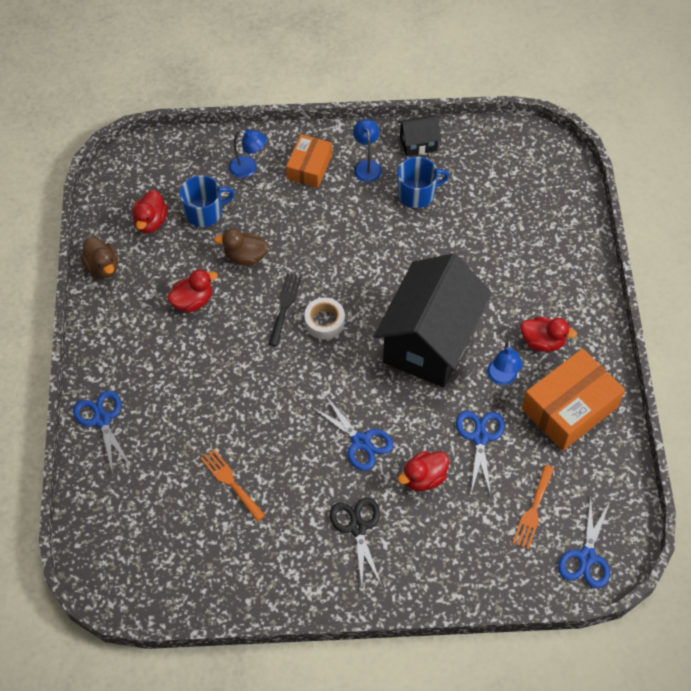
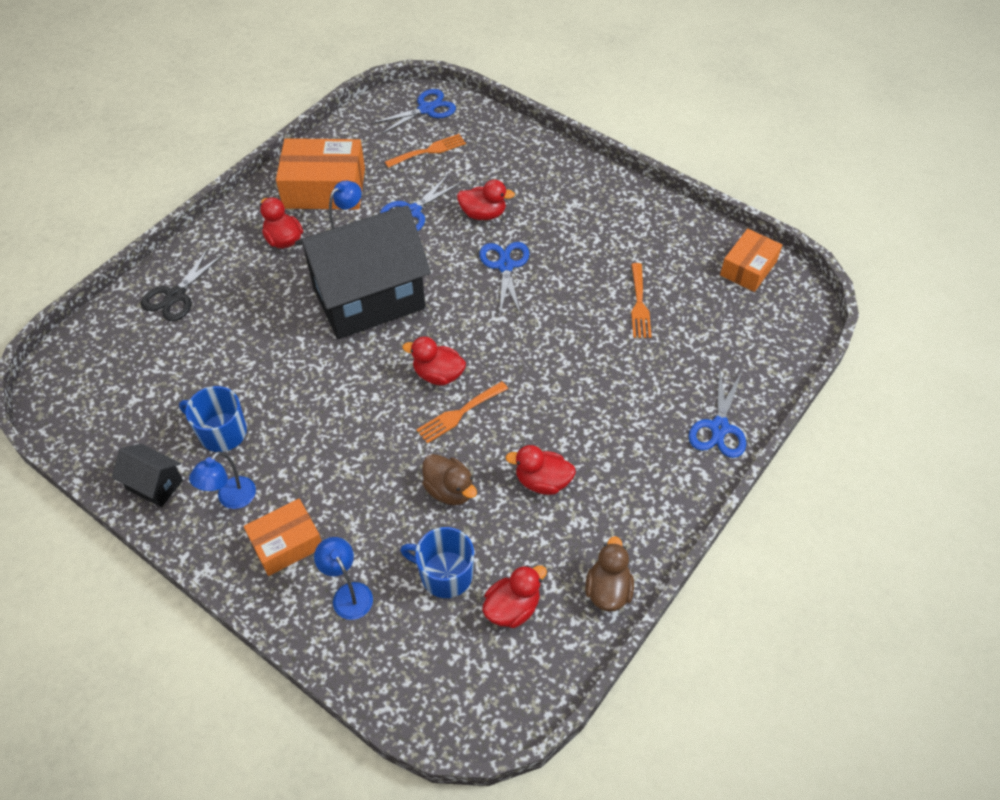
camera: 140 degrees left, 5 degrees down
(168, 585) = (748, 268): none -> orange box
(285, 306) = (459, 414): black fork -> orange fork
(324, 322) = (438, 375): white tape -> red duck
(357, 527) = (566, 216): black scissors -> black scissors (176, 296)

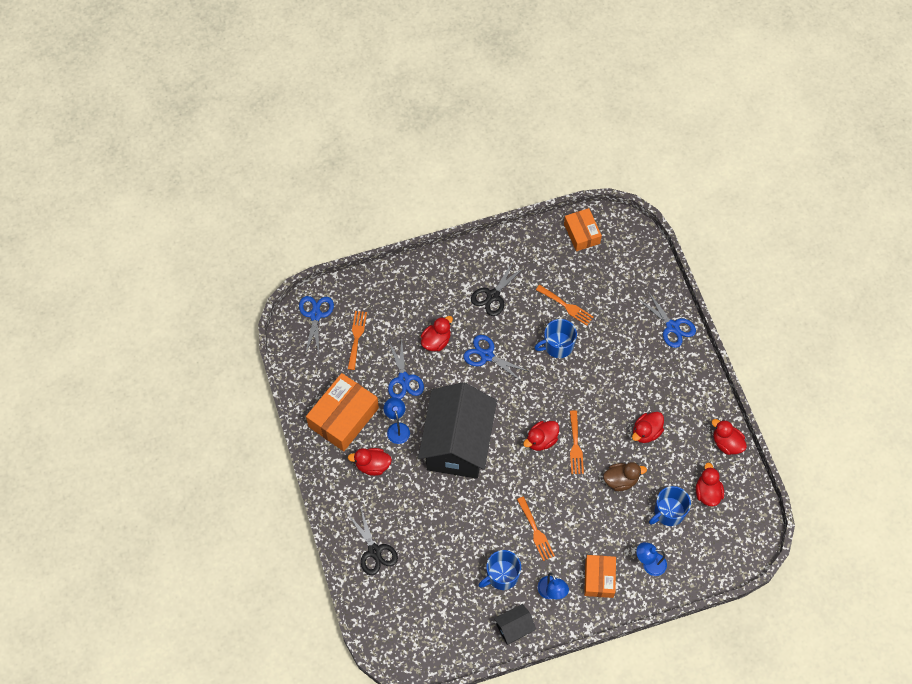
camera: 55 degrees left, 10 degrees up
(307, 436) = (536, 531): none -> orange fork
(579, 323) = (557, 345): none -> blue mug
(586, 232) = (493, 295): none -> black scissors
(608, 590) = (726, 443): brown duck -> red duck

